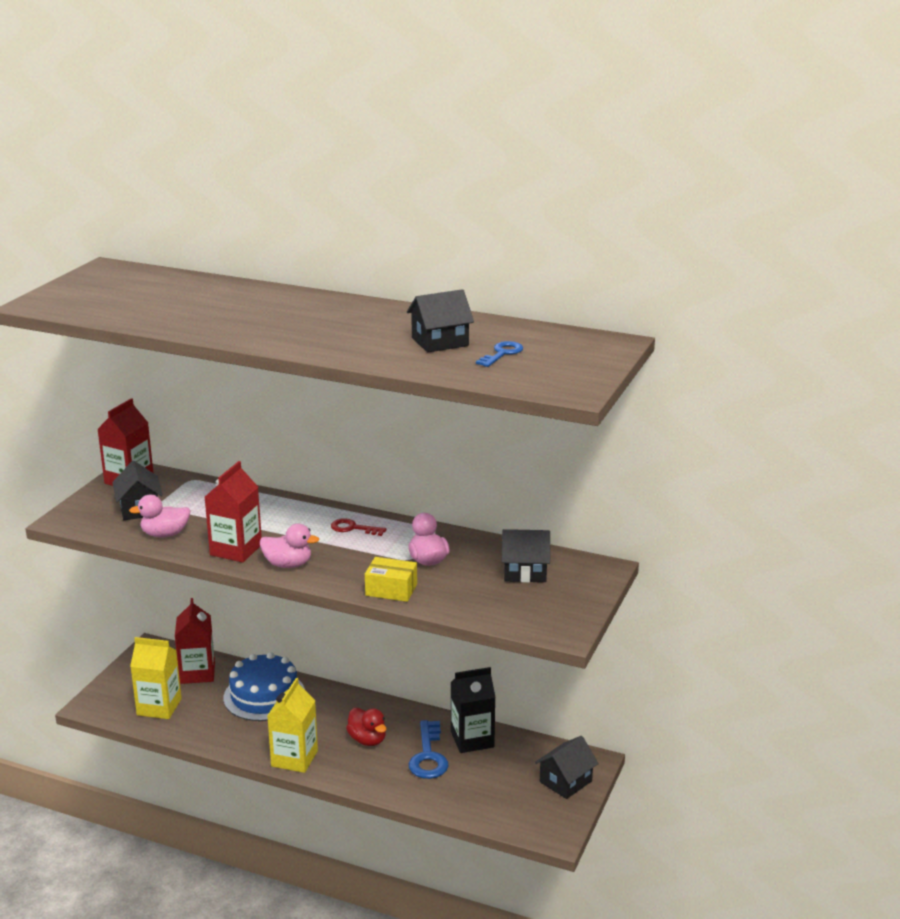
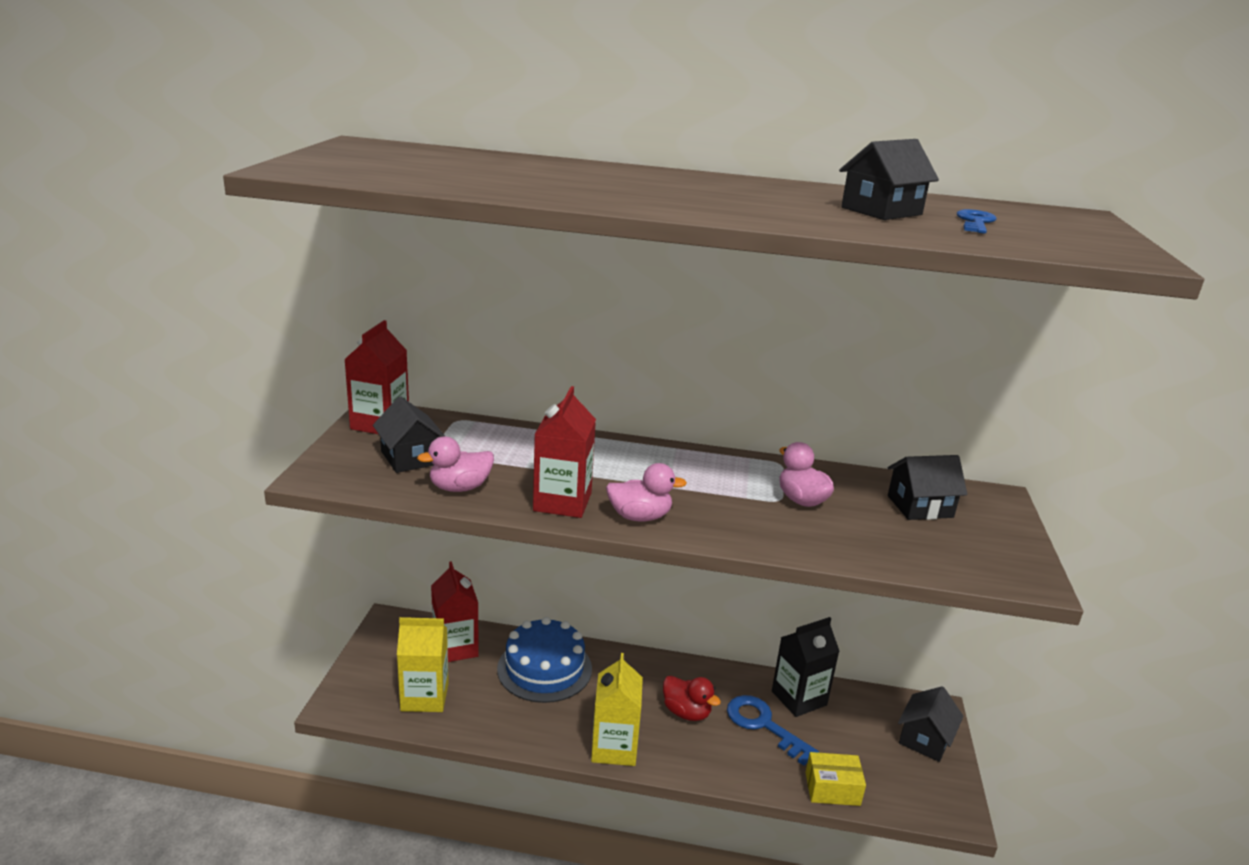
camera: 15 degrees left, 0 degrees up
(353, 528) = (687, 467): red key -> none
(391, 590) = (787, 540): yellow box -> yellow box (832, 789)
(428, 756) = (763, 725): blue key -> blue key turned 150 degrees clockwise

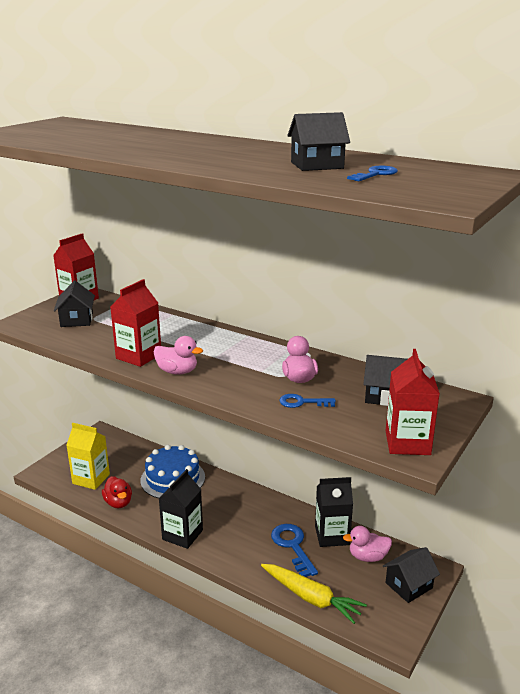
camera: 25 degrees right, 0 degrees up
(455, 648) = (128, 455): red carton -> red carton (407, 443)
(460, 487) = (87, 340): pink duck -> pink duck (368, 557)
(614, 747) = (182, 535): yellow carton -> black carton
(686, 712) = (245, 525): red duck -> red duck (118, 503)
(832, 789) = (311, 598): yellow box -> yellow carrot
(838, 533) = (302, 402): none -> blue key

